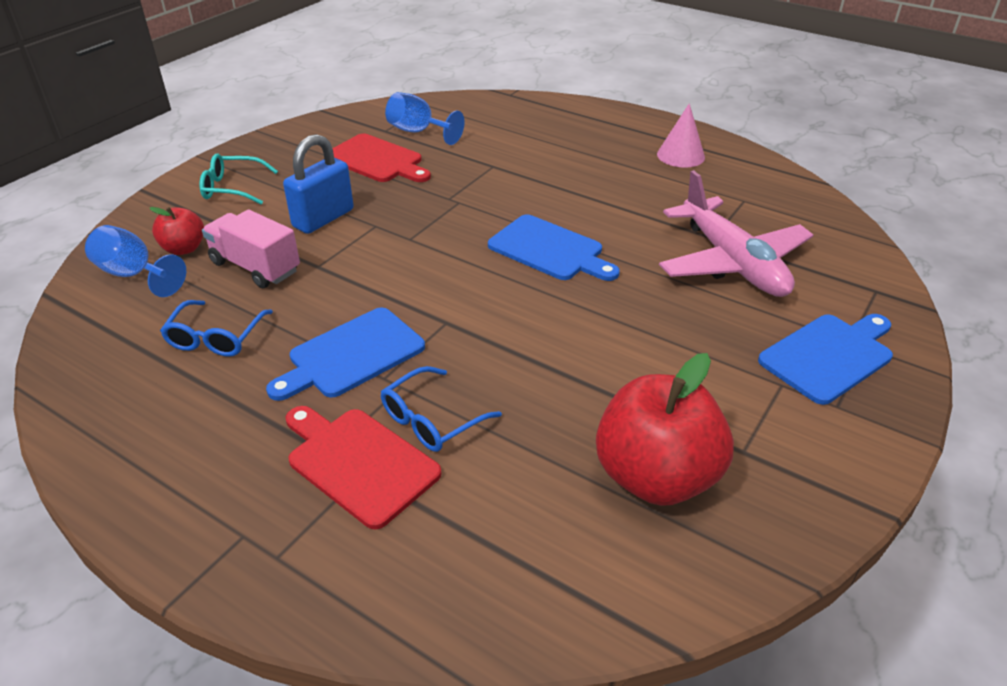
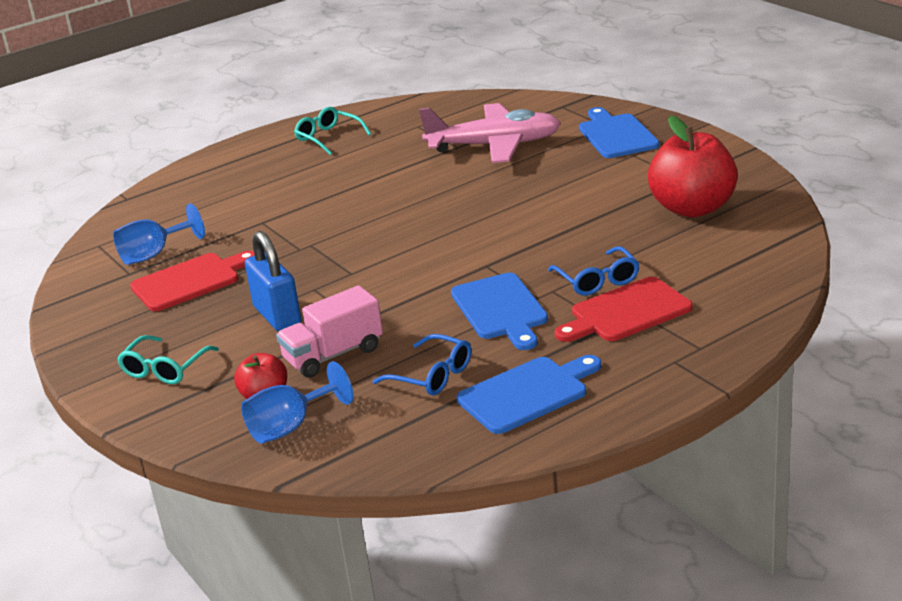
camera: 65 degrees left, 10 degrees down
(550, 250) = (421, 212): blue cutting board -> blue cutting board (527, 393)
(680, 155) = (328, 138): pink cone -> turquoise glasses

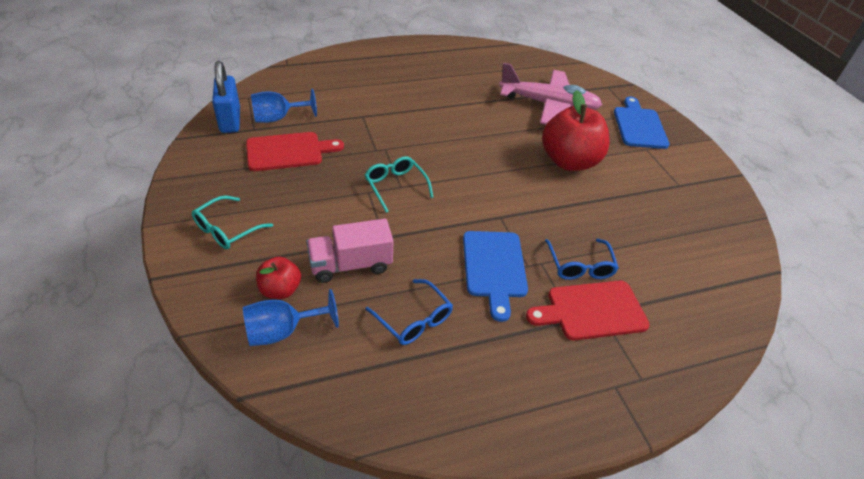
camera: 10 degrees right, 15 degrees up
(277, 316) = (330, 208): blue padlock -> blue padlock (230, 120)
(328, 138) = (439, 59): turquoise glasses -> turquoise glasses (395, 186)
(527, 393) = (480, 373): blue cutting board -> none
(692, 208) = (677, 218): red apple -> red apple (569, 161)

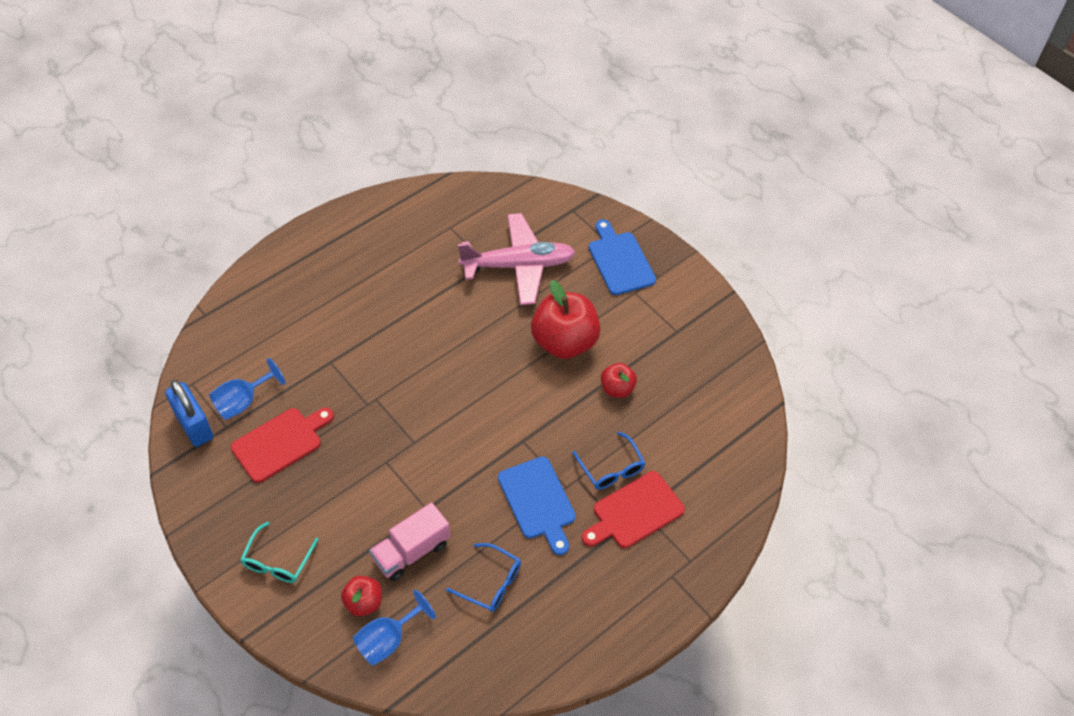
camera: 20 degrees left, 10 degrees up
(395, 186) = (409, 444): turquoise glasses -> none
(607, 208) = (617, 389): none -> red apple

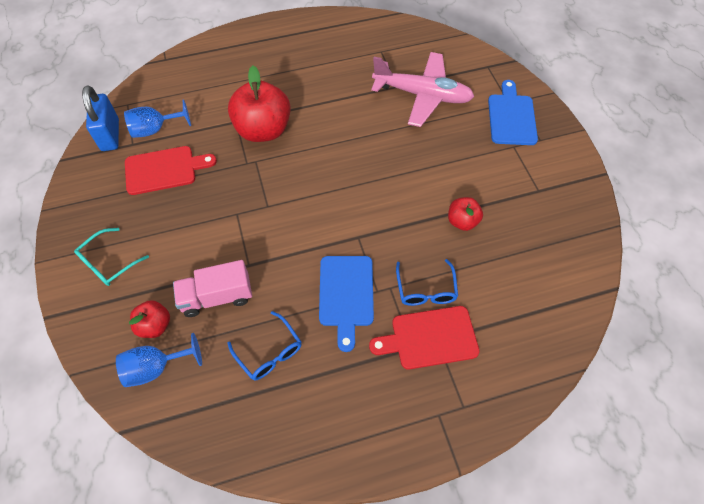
camera: 25 degrees right, 5 degrees up
(564, 342) = (433, 167): red apple -> red apple (263, 130)

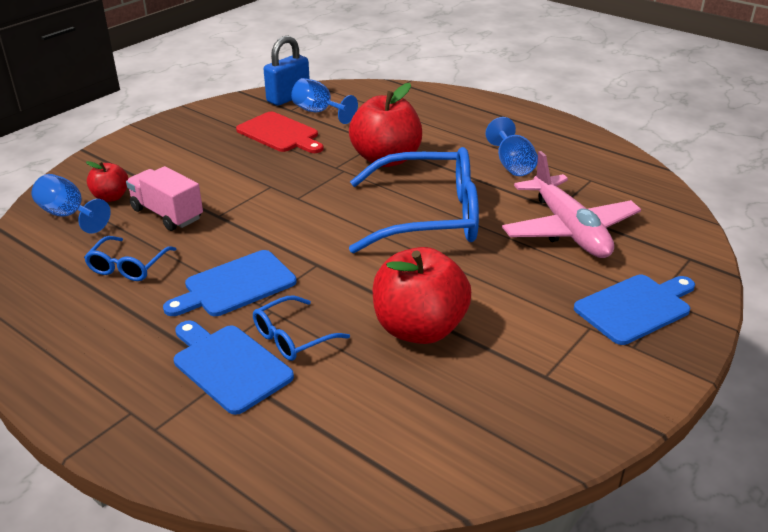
camera: 55 degrees right, 25 degrees down
(108, 263) = (157, 151): turquoise glasses -> none
(331, 73) = (512, 165): none -> blue goblet
(353, 150) = (428, 217): none -> blue glasses
(430, 338) = (229, 366): red cutting board -> blue cutting board
(462, 221) = (419, 329): red apple -> red apple, size x1.95

